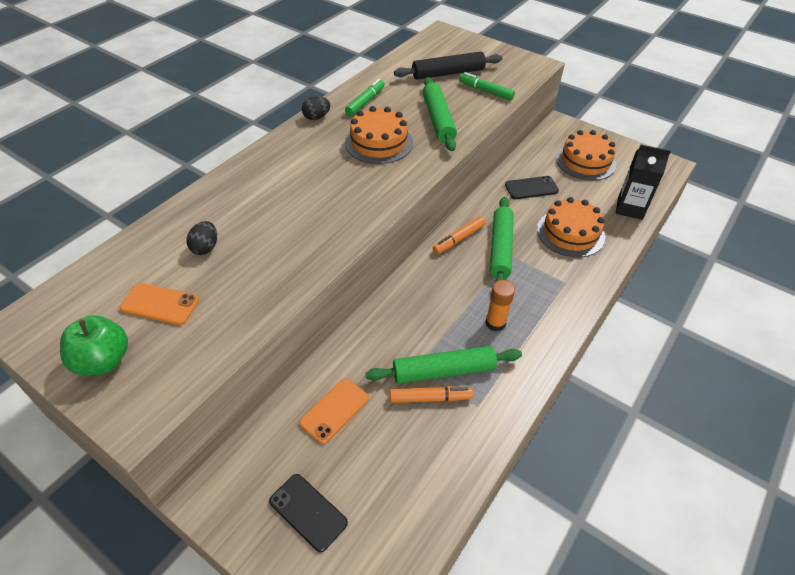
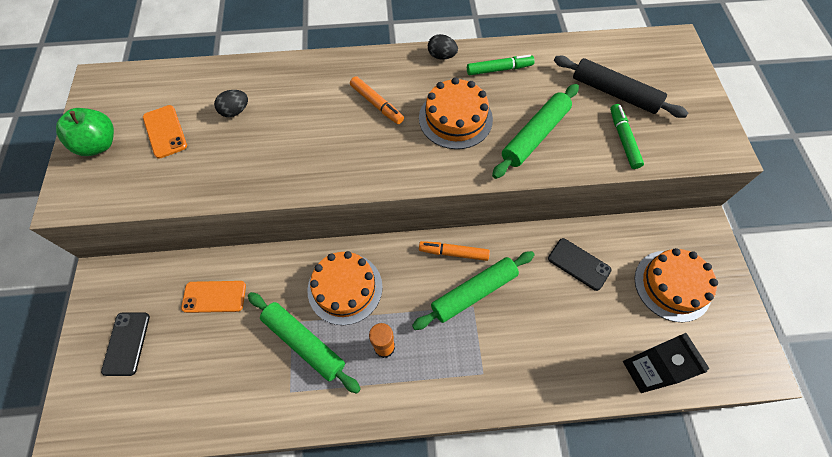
camera: 50 degrees right, 15 degrees up
(430, 398) = (272, 352): orange marker -> orange marker (377, 104)
(570, 233) = (552, 337): orange cake -> orange cake (345, 288)

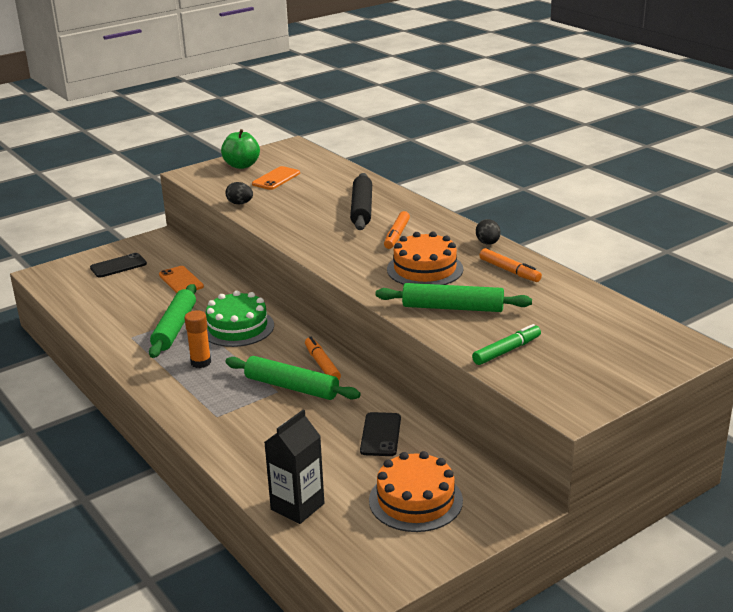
camera: 60 degrees right, 35 degrees down
(235, 111) = (322, 192): black egg -> black egg (240, 203)
(345, 288) = (237, 327): orange cake -> green cake
(499, 69) = (509, 271): green marker -> orange marker
(614, 93) = (562, 332): black rolling pin -> black rolling pin (361, 209)

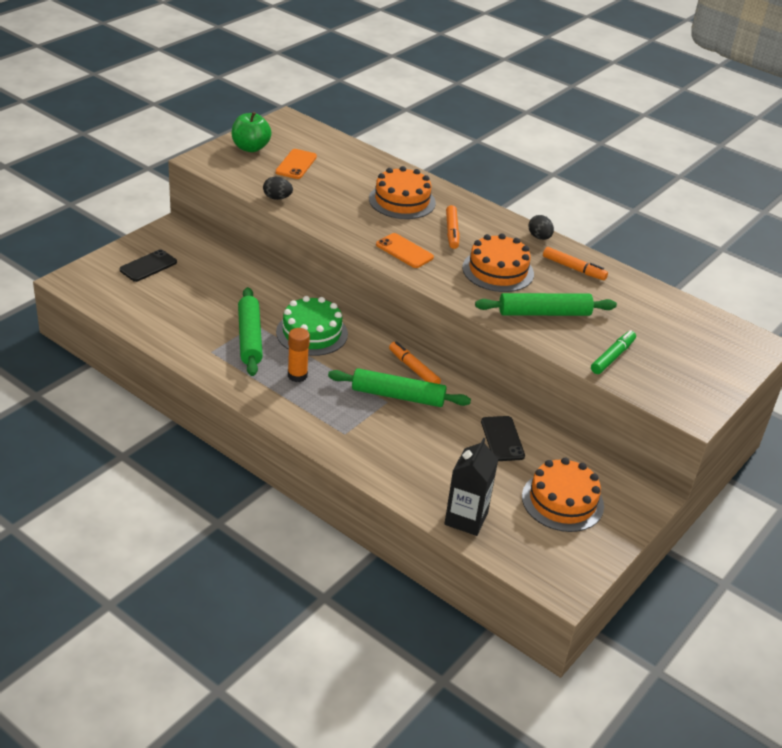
camera: 20 degrees left, 10 degrees up
(181, 281) = (225, 281): orange phone -> orange phone (404, 251)
(361, 209) = (402, 201): black rolling pin -> orange cake

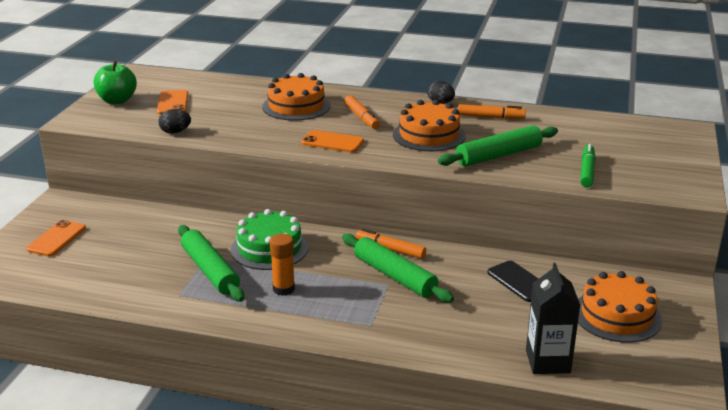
camera: 20 degrees left, 10 degrees down
(148, 266) = (57, 239): black phone -> orange phone
(398, 396) = (395, 276): green rolling pin -> green rolling pin turned 60 degrees clockwise

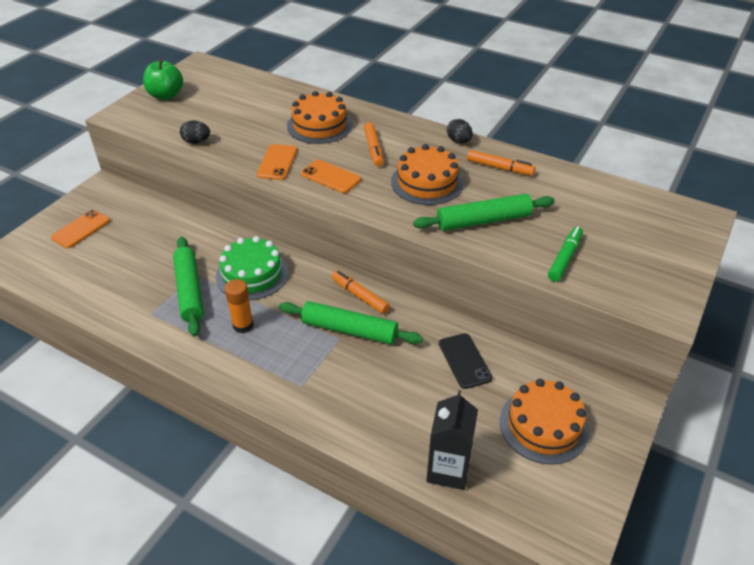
camera: 15 degrees right, 15 degrees up
(172, 103) = (212, 105): orange phone -> orange phone (277, 162)
(395, 276) = (349, 330): green rolling pin -> green rolling pin turned 45 degrees counterclockwise

